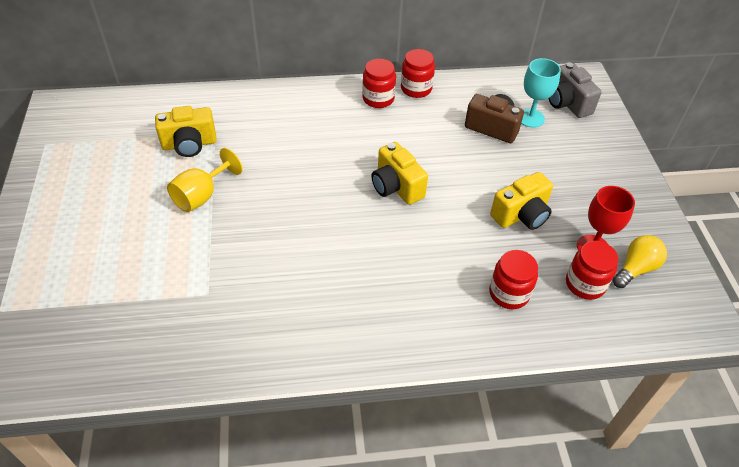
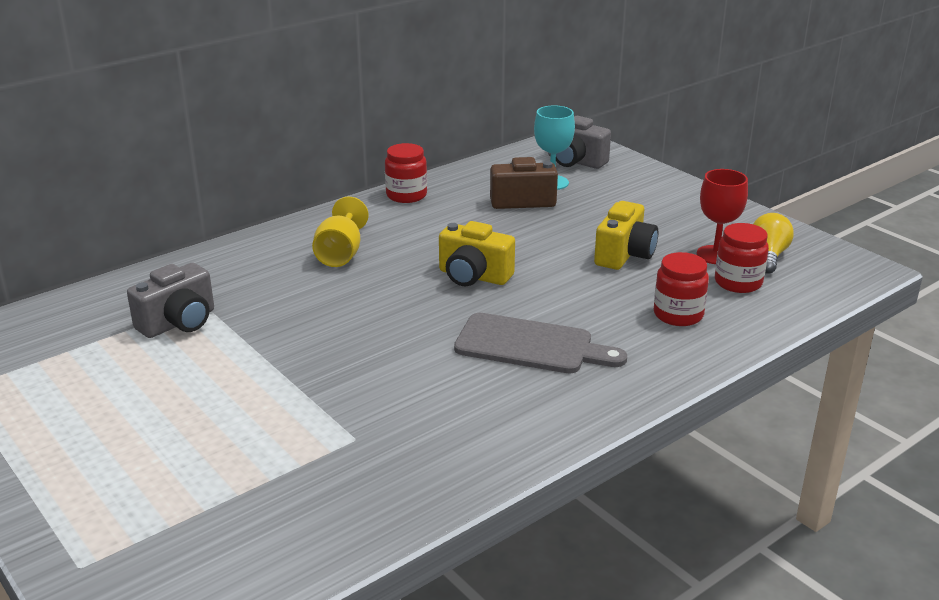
camera: 30 degrees left, 20 degrees down
(189, 144) = (179, 323): yellow camera -> grey camera
(202, 196) = (249, 360): yellow goblet -> yellow goblet (341, 254)
(378, 99) = (372, 215): red jar -> none
(379, 270) = (531, 345): none -> grey cutting board

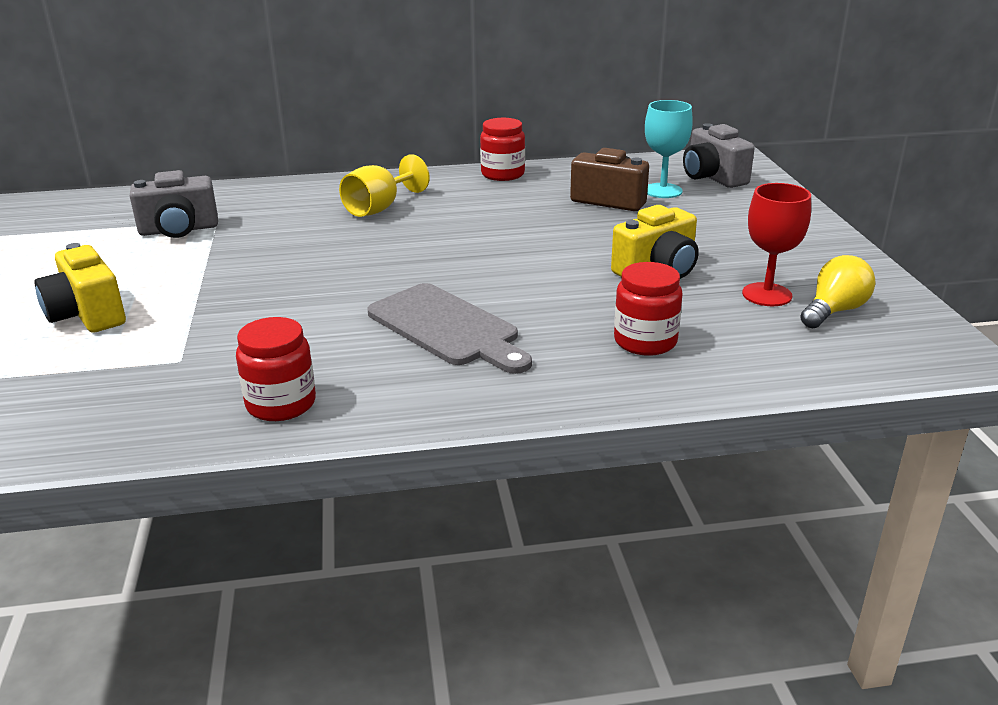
camera: 30 degrees right, 0 degrees up
(473, 276) = (474, 253): yellow camera -> yellow camera (87, 315)
(738, 282) = (760, 328): red jar -> red jar (281, 404)

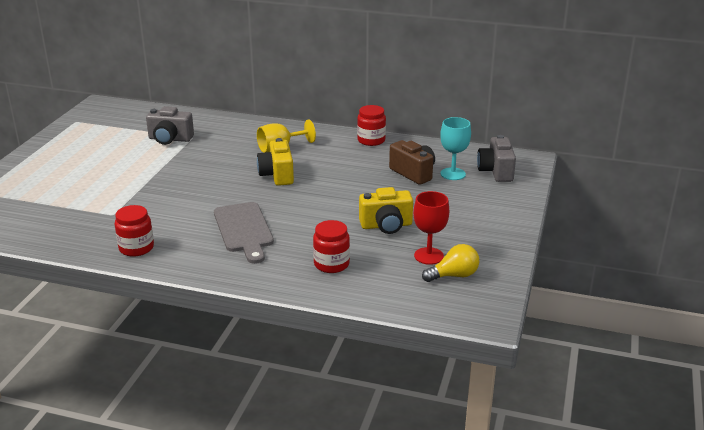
camera: 25 degrees right, 0 degrees up
(87, 315) = (93, 179): yellow camera -> yellow camera (277, 175)

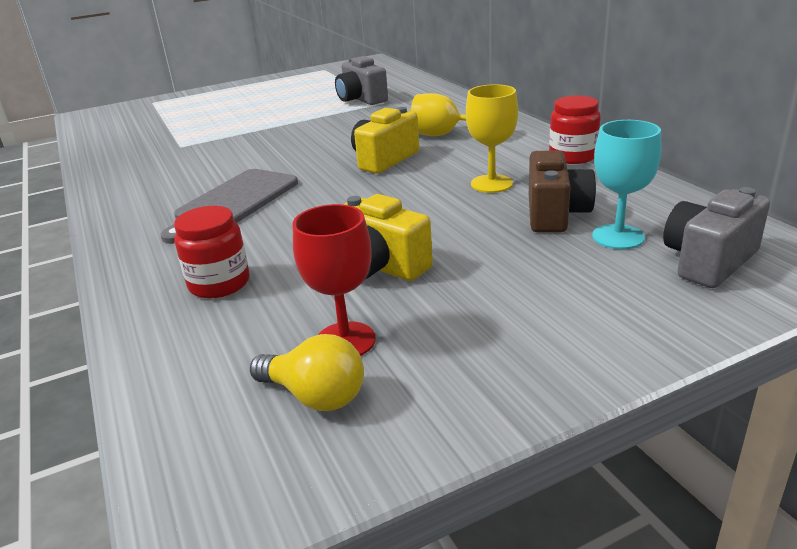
camera: 50 degrees right, 0 degrees up
(136, 248) = (126, 181): red jar -> none
(360, 168) = (491, 184): none -> yellow goblet

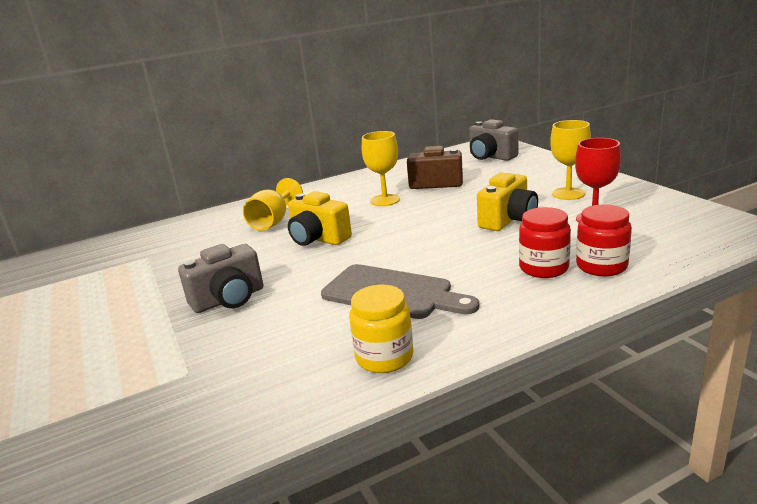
camera: 90 degrees left, 5 degrees down
(132, 205) = (384, 357): none -> yellow jar
(315, 396) = (646, 219): yellow light bulb -> none
(361, 99) = (119, 271): grey camera -> grey camera (229, 299)
(471, 328) = (568, 194): none -> yellow goblet
(572, 156) = (347, 182): red jar -> red jar (601, 266)
(618, 237) = (466, 171): turquoise goblet -> none

